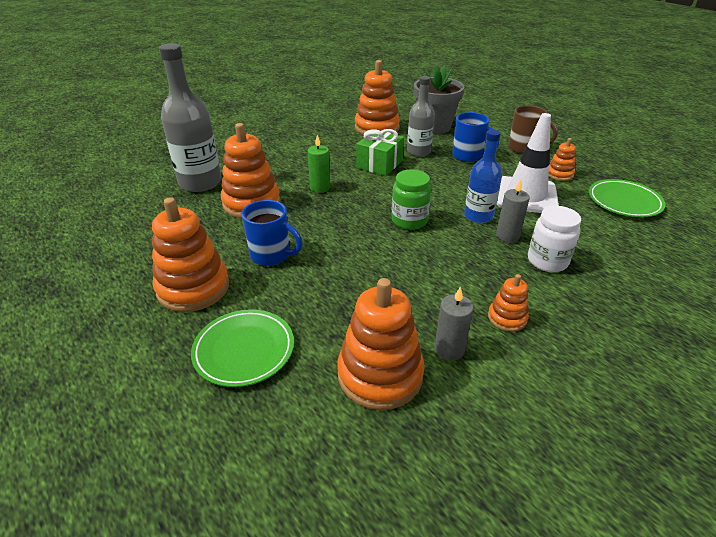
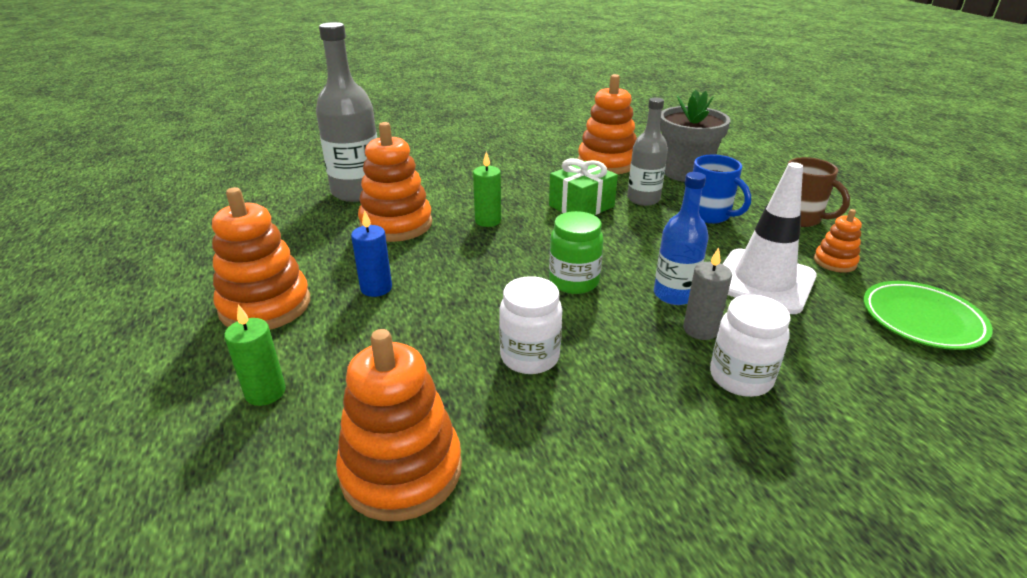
camera: 20 degrees right, 5 degrees down
(244, 350) = (265, 392): green plate -> green candle
(271, 255) = (376, 288): blue mug -> blue candle
(413, 279) = (529, 357): none -> white jar
(449, 349) = (516, 463): grey candle -> none
(507, 318) = (627, 442): orange stacking toy -> none

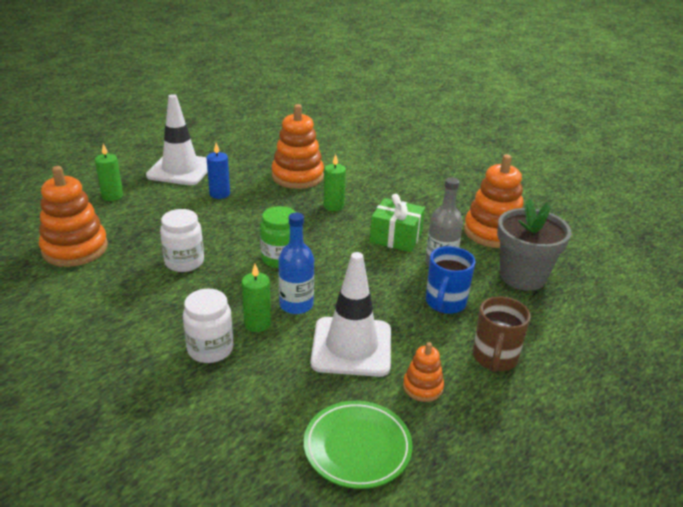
camera: 60 degrees right, 0 degrees up
(265, 306) = (180, 170): orange stacking toy -> white traffic cone
(357, 192) = (327, 150): grey bottle -> none
(700, 330) = (257, 323): grey candle -> green candle

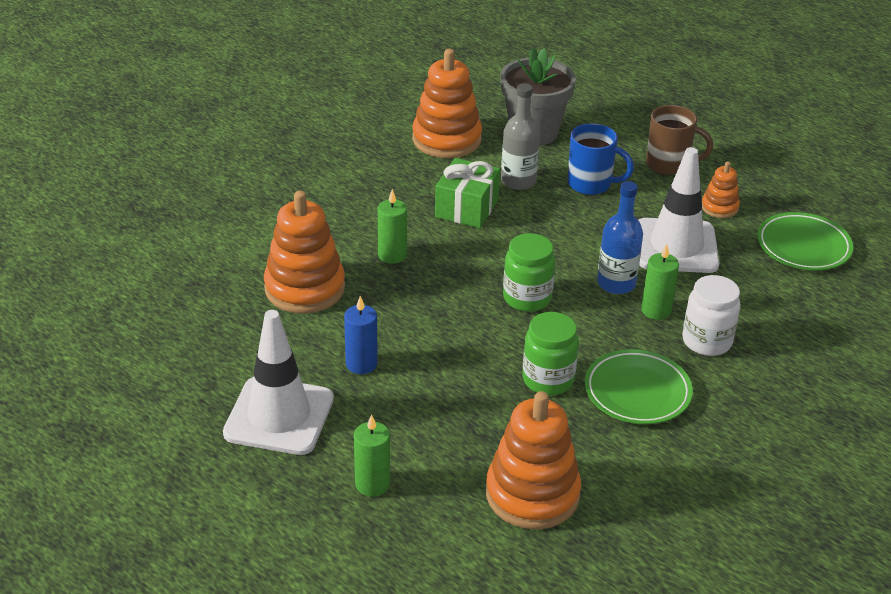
camera: 90 degrees left, 5 degrees up
(158, 303) = (637, 392): none -> green plate
(184, 262) = (548, 380): white jar -> green jar

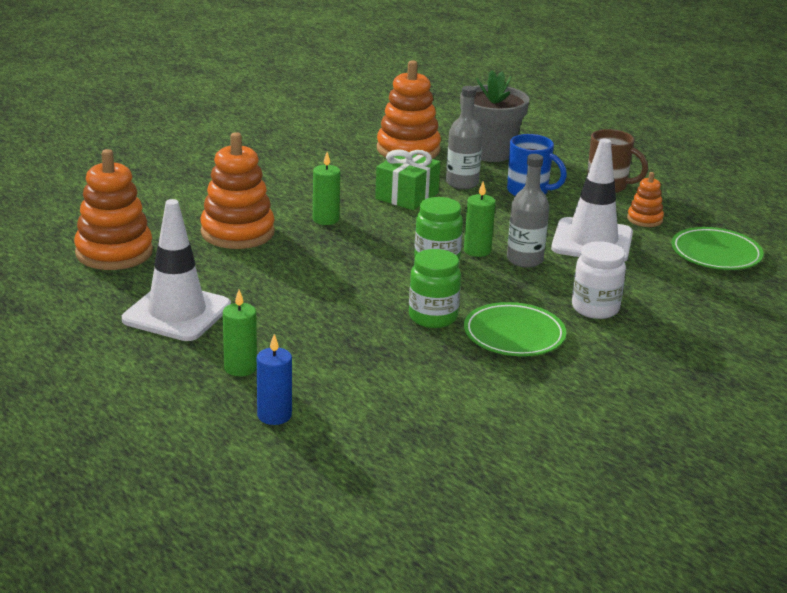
camera: 10 degrees right, 10 degrees down
(361, 364) = (266, 287): blue candle -> blue candle (274, 415)
(532, 494) = (385, 393): orange stacking toy -> orange stacking toy (114, 252)
(616, 283) = (524, 260): blue bottle -> grey bottle
(656, 310) = (555, 282): green candle -> green candle (477, 250)

